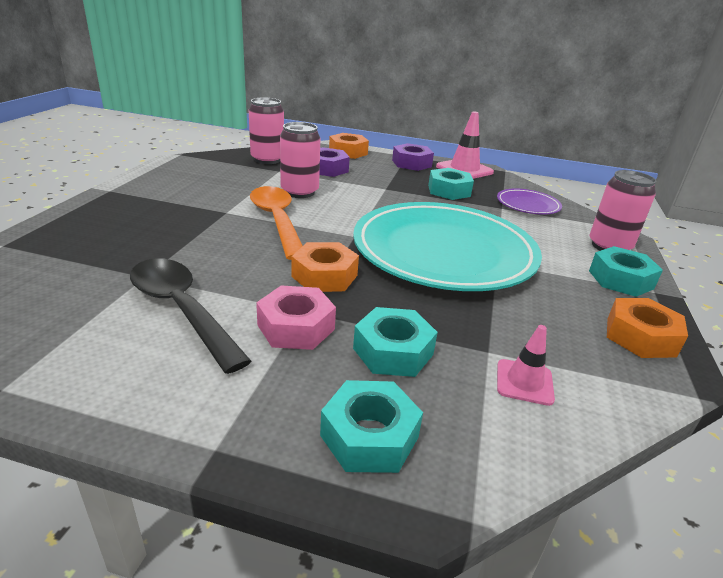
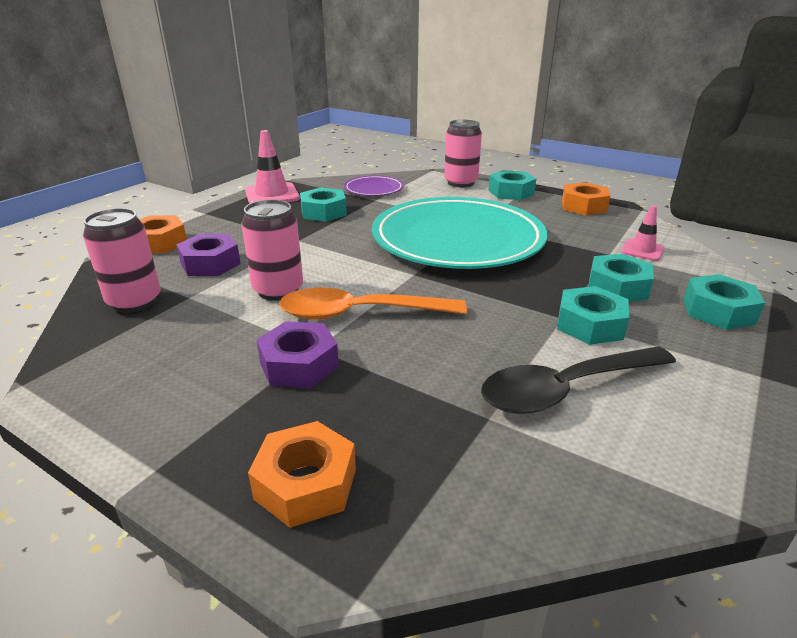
camera: 70 degrees left, 0 degrees up
(296, 327) = (590, 325): pink nut -> turquoise nut
(324, 276) = (497, 300): orange nut -> orange nut (305, 484)
(411, 163) = (233, 215): purple nut -> purple nut (299, 364)

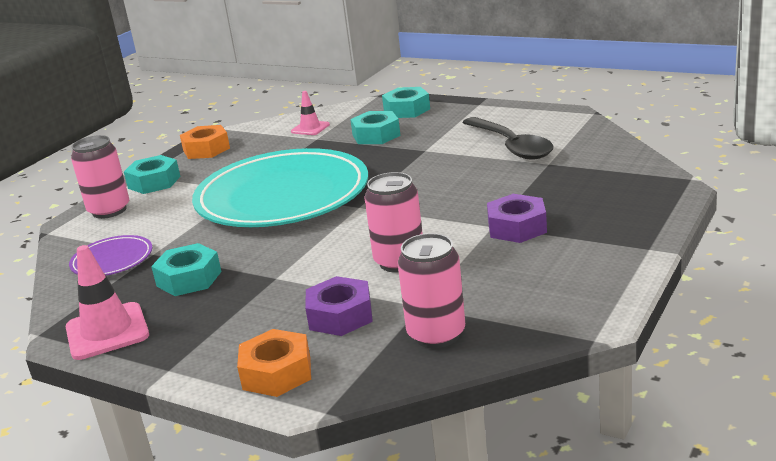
camera: 90 degrees left, 5 degrees down
(305, 484) = (631, 202): orange nut -> none
(360, 313) = (435, 218): orange spoon -> none
(590, 325) = (433, 142): turquoise nut -> none

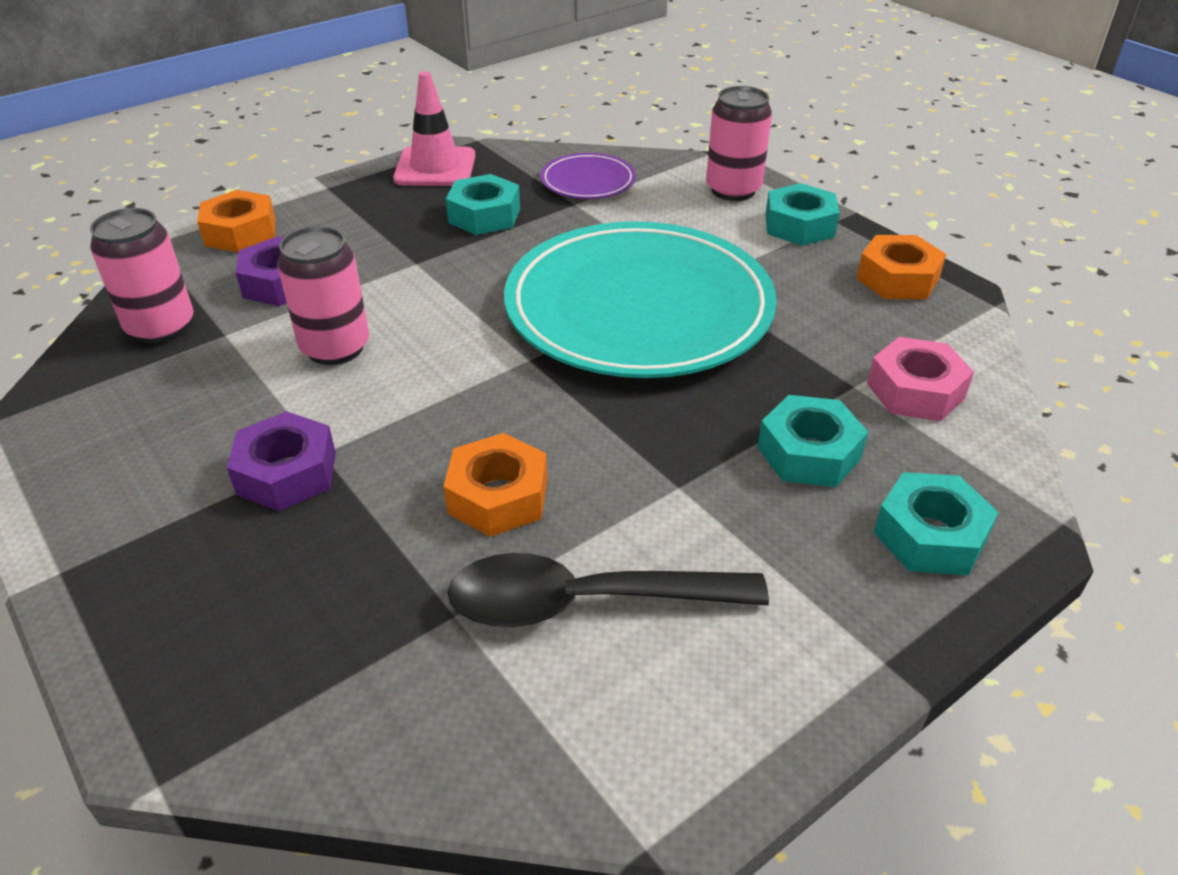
camera: 110 degrees right, 15 degrees up
(310, 128) = (915, 391): pink traffic cone -> pink nut
(473, 178) = (498, 496): none -> orange nut

